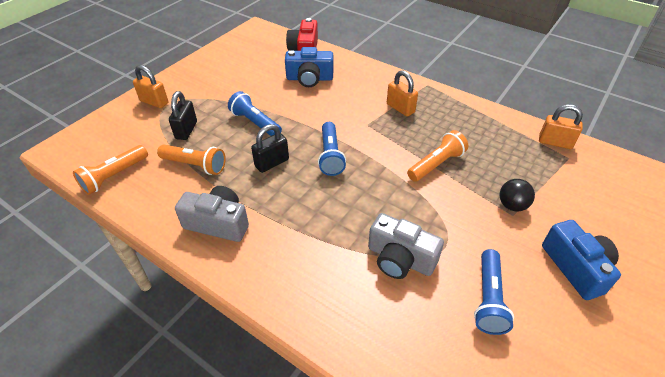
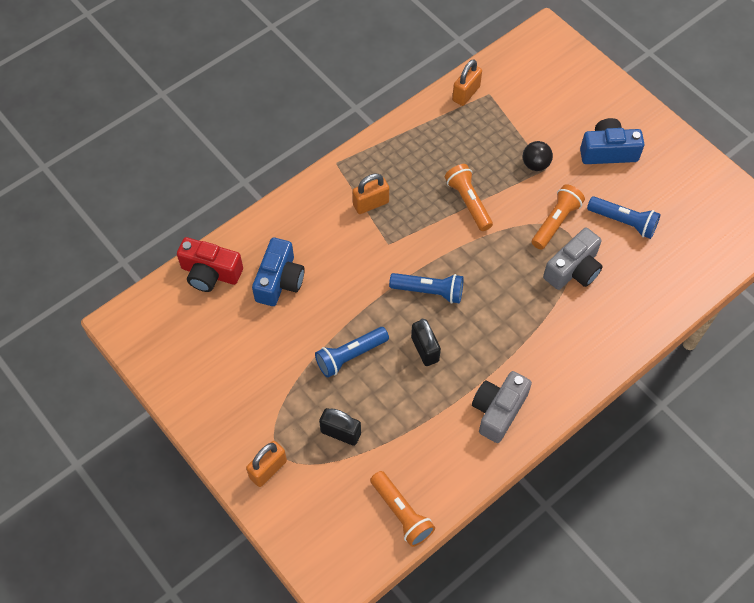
camera: 75 degrees left, 15 degrees up
(195, 165) = (407, 427): orange flashlight -> orange flashlight (556, 222)

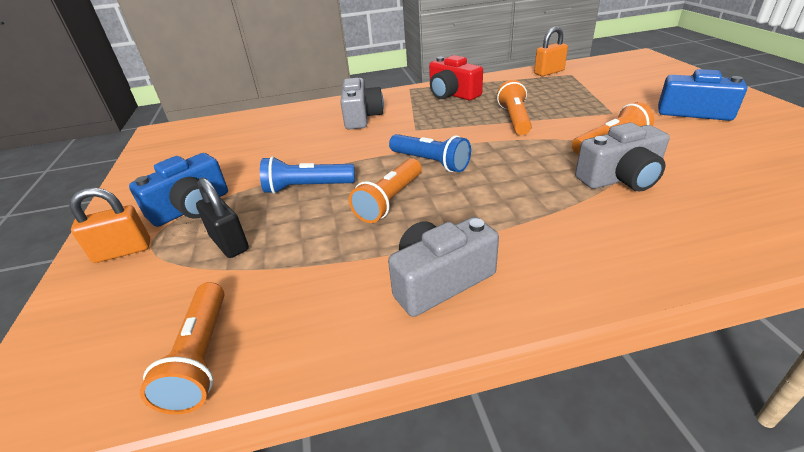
camera: 30 degrees right, 25 degrees down
(210, 273) = (253, 120): red camera -> red camera (452, 94)
(279, 281) = (299, 132): blue camera -> blue camera (192, 208)
(323, 236) = (361, 117): none -> grey camera
(371, 204) = (419, 108): orange padlock -> none
(425, 349) = (389, 200): black padlock -> orange flashlight
(535, 164) = (601, 109): black ball -> none
(623, 222) = (705, 156): blue flashlight -> none

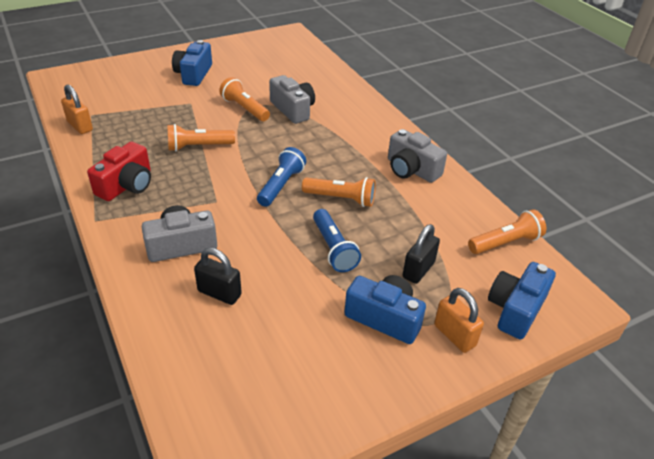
camera: 110 degrees left, 5 degrees up
(91, 319) = (515, 309): none -> blue camera
(295, 132) = (219, 293): none -> black padlock

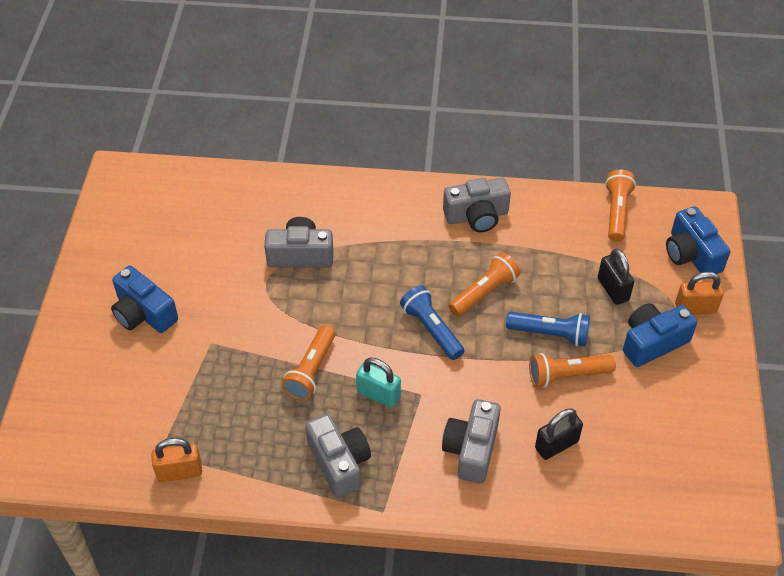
camera: 55 degrees left, 10 degrees up
(127, 185) = (339, 462): red camera -> grey camera
(200, 182) = (378, 394): none -> turquoise padlock
(245, 108) = (264, 297): orange flashlight -> orange flashlight (567, 375)

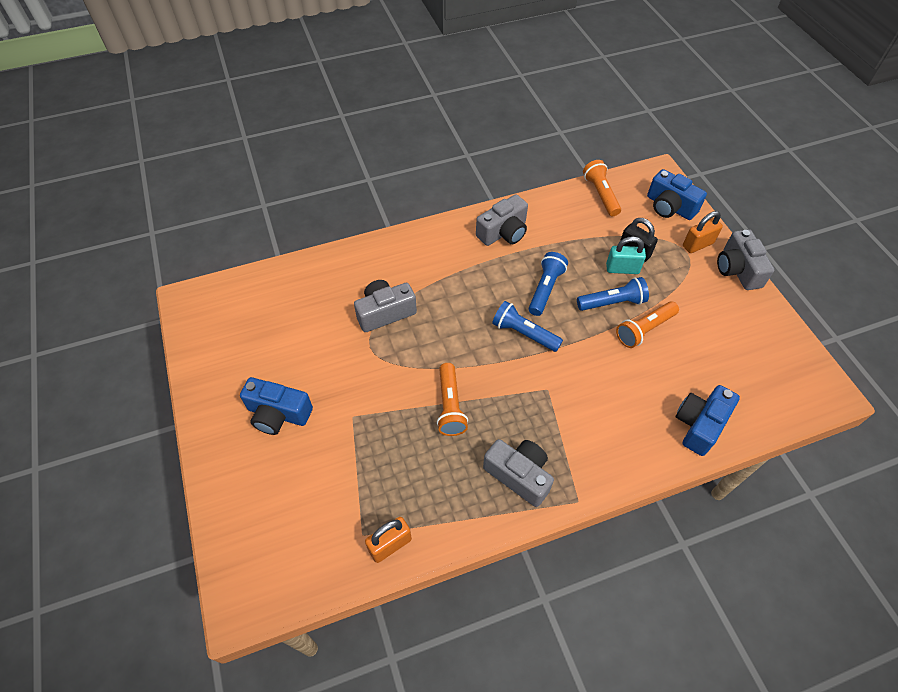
camera: 25 degrees left, 5 degrees up
(378, 394) = (515, 403): turquoise padlock -> turquoise padlock (622, 269)
(471, 449) = (613, 418): grey camera -> grey camera (737, 269)
(484, 293) = (545, 289): orange flashlight -> blue flashlight
(556, 445) = (671, 387): black padlock -> none
(652, 342) = (686, 281): blue camera -> blue camera (699, 425)

